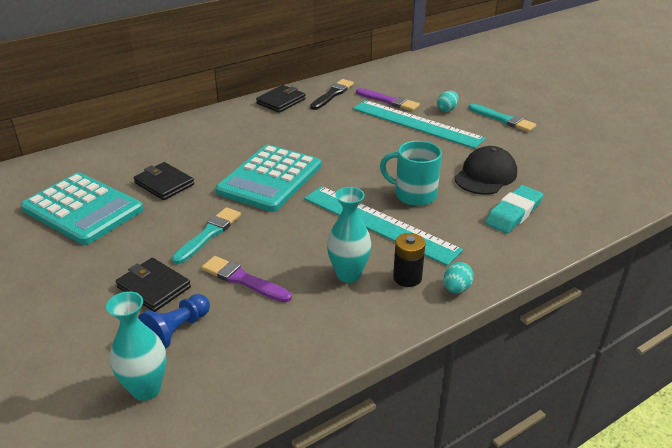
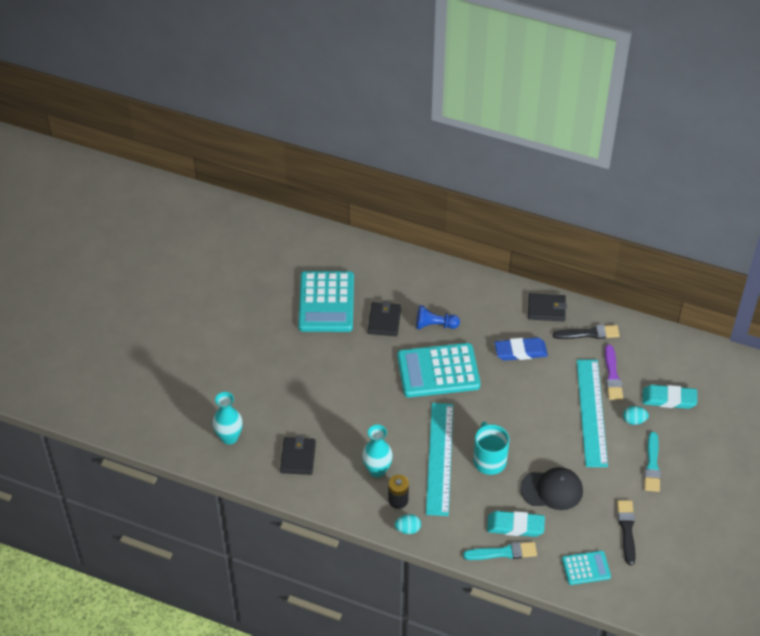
camera: 55 degrees right, 15 degrees up
(154, 287) = (293, 388): black wallet -> black wallet (298, 457)
(177, 331) = (272, 422): blue pawn -> blue pawn (435, 325)
(209, 234) = (356, 380): turquoise brush -> turquoise brush (503, 552)
(243, 280) = (332, 423): purple brush -> none
(308, 129) = (520, 351): none -> blue eraser
(441, 89) = (669, 399): none -> turquoise eraser
(566, 156) = (627, 529): none -> black brush
(599, 194) = (586, 568): none -> turquoise calculator

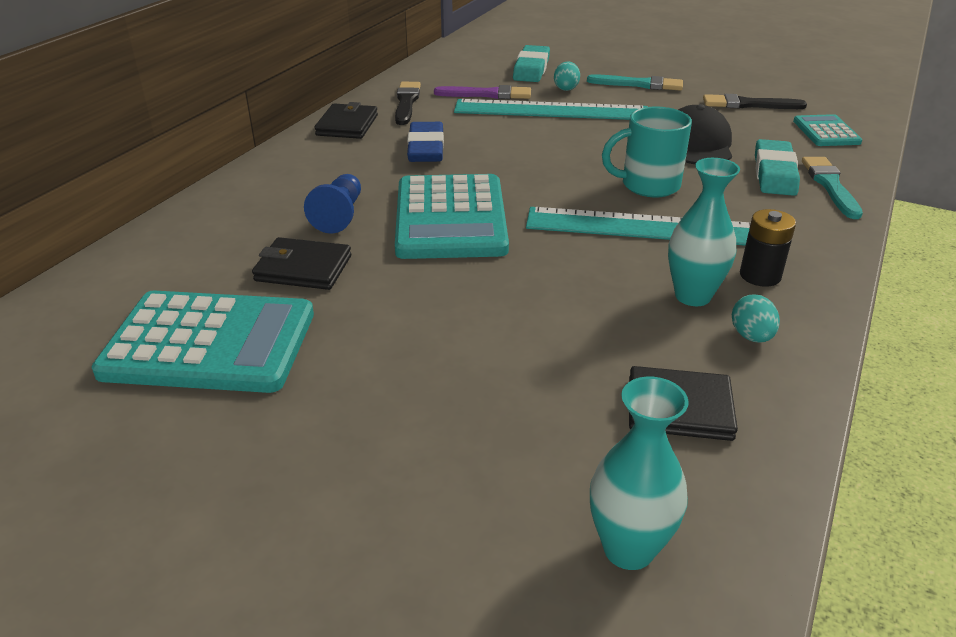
camera: 85 degrees left, 15 degrees down
(408, 529) = (824, 268): turquoise egg -> turquoise egg (751, 336)

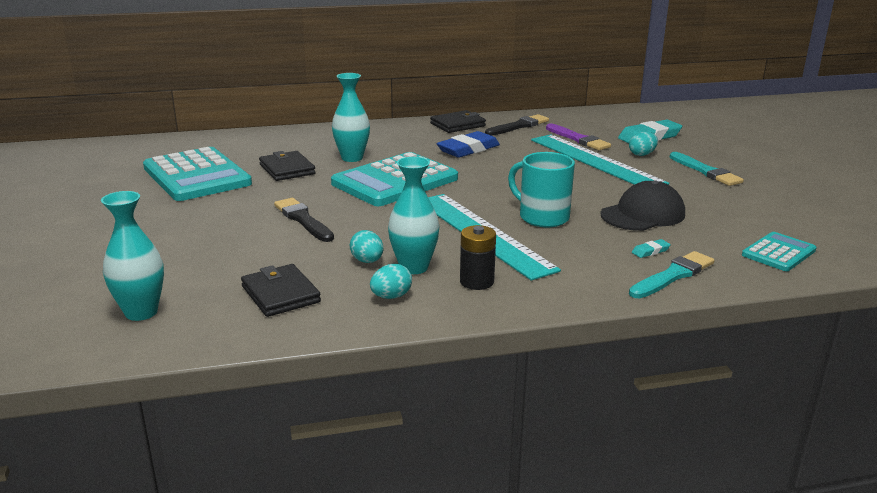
camera: 50 degrees right, 10 degrees down
(339, 215) = (352, 158): blue pawn -> turquoise vase
(648, 317) = (367, 261): none -> turquoise egg
(748, 104) = (762, 213): black brush -> black brush (303, 220)
(774, 173) = (650, 251): turquoise eraser -> turquoise eraser, size x0.44

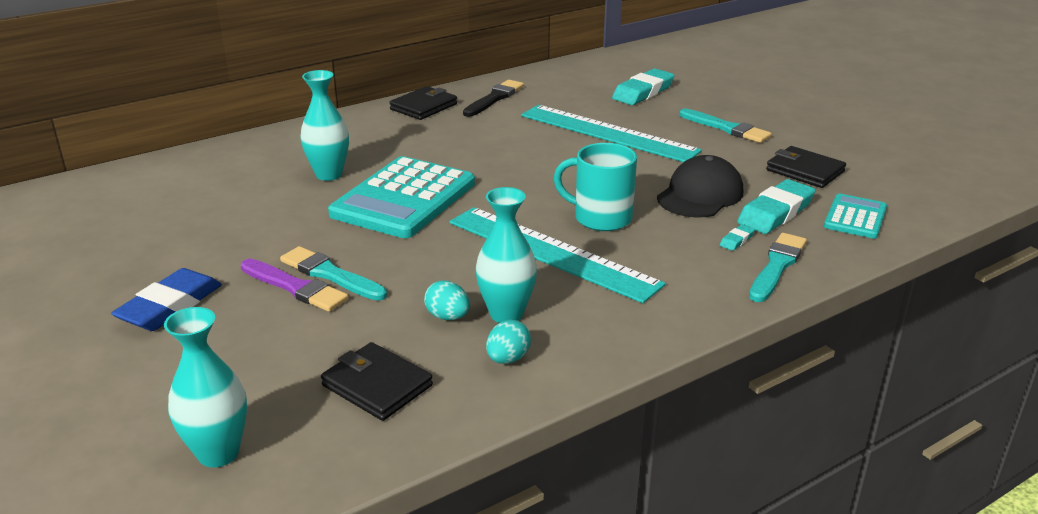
camera: 20 degrees left, 5 degrees up
(196, 176) = (144, 235): turquoise calculator -> none
(287, 169) = (258, 205): black wallet -> black wallet (805, 171)
(303, 220) = (330, 274): black brush -> turquoise brush
(468, 149) = (459, 140): blue eraser -> blue eraser (170, 306)
(476, 282) = (587, 318): black battery -> none
(578, 139) = (571, 106): purple brush -> purple brush (295, 287)
(642, 154) = (650, 116): turquoise egg -> none
(703, 237) = (775, 212): none -> turquoise eraser

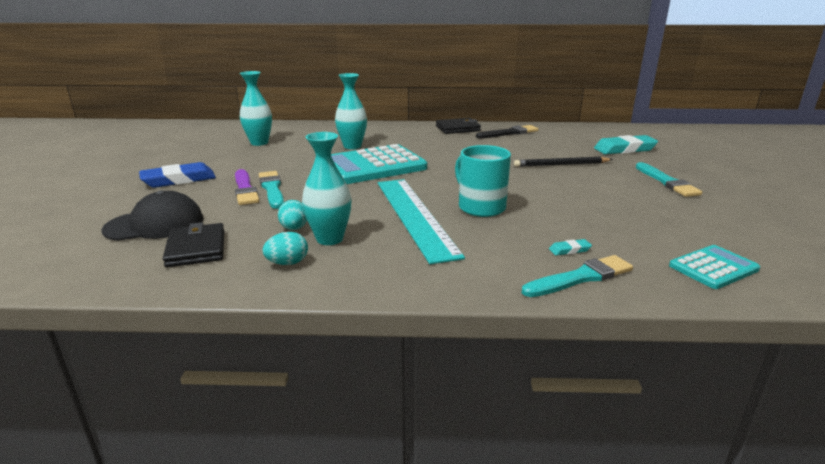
camera: 35 degrees right, 5 degrees down
(218, 453) = (73, 250): turquoise vase -> turquoise vase (259, 143)
(608, 133) = (561, 164): turquoise ruler -> black pencil
(700, 195) = (581, 214): black cap -> black cap (155, 224)
(775, 212) = (633, 242): turquoise eraser -> none
(805, 171) = (704, 223): black wallet -> none

